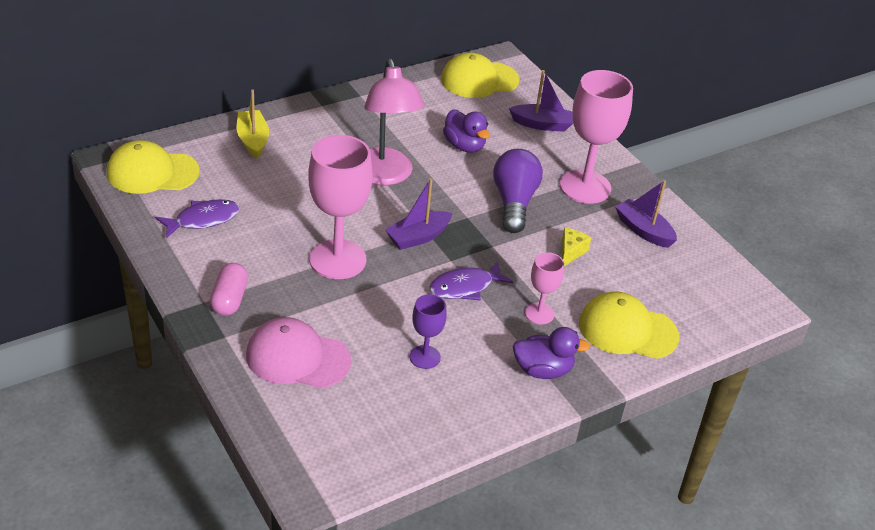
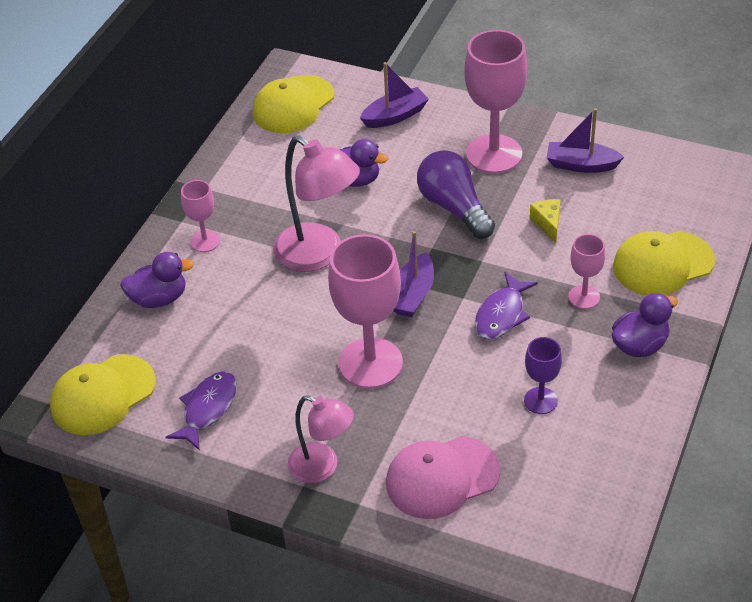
camera: 30 degrees left, 5 degrees up
(229, 299) = (322, 467): pink capsule -> pink lamp
(253, 140) = (159, 298): yellow boat -> purple duck
(322, 125) = (205, 241): none -> pink goblet

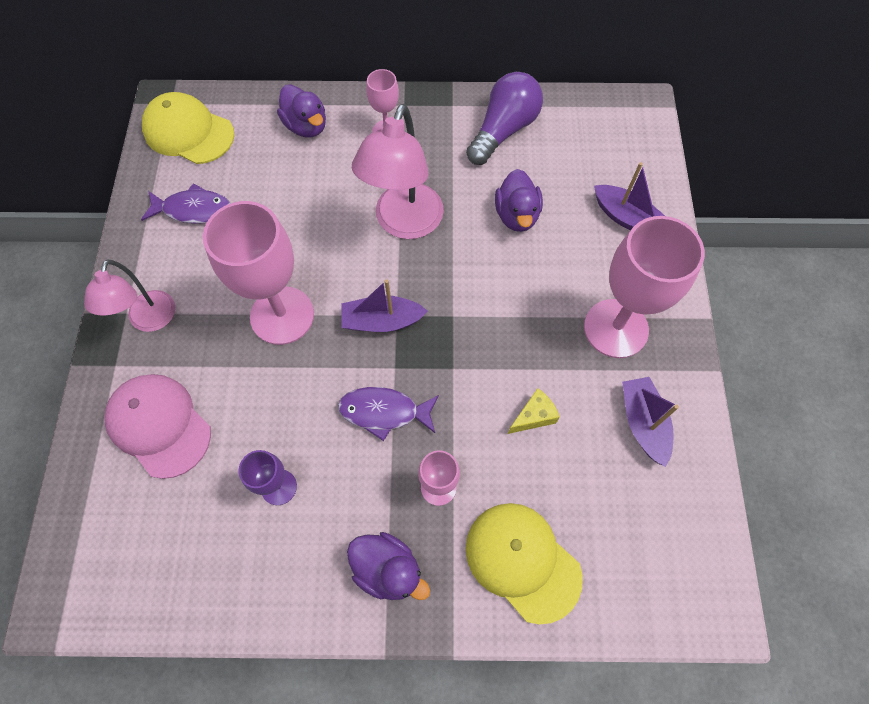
camera: 65 degrees right, 20 degrees up
(293, 105) = (596, 128): yellow cap -> none
(454, 207) = (518, 317): purple light bulb -> purple light bulb (503, 130)

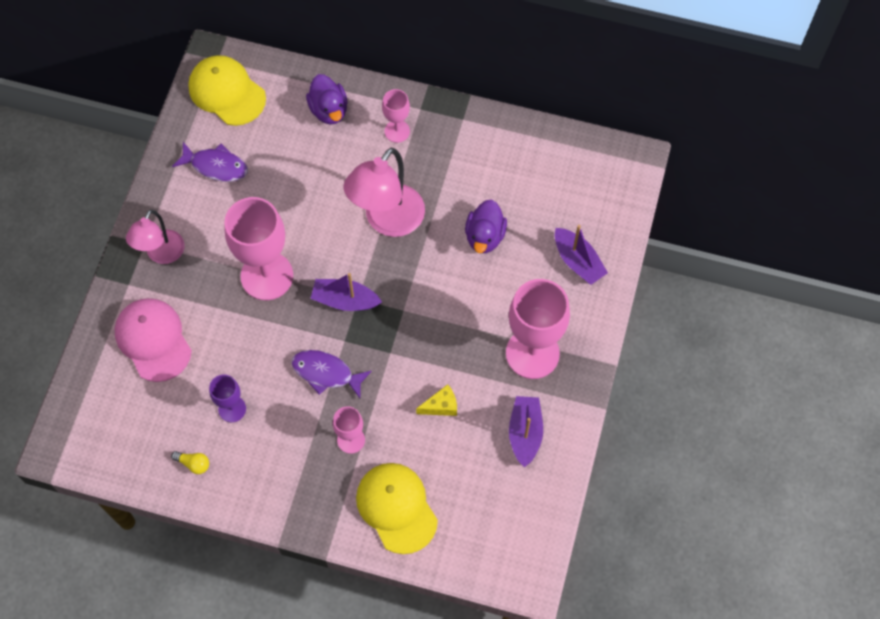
camera: 15 degrees right, 0 degrees up
(245, 574) = (193, 464): none -> yellow light bulb
(387, 569) = (296, 487): purple duck -> none
(503, 130) = (500, 154): purple light bulb -> none

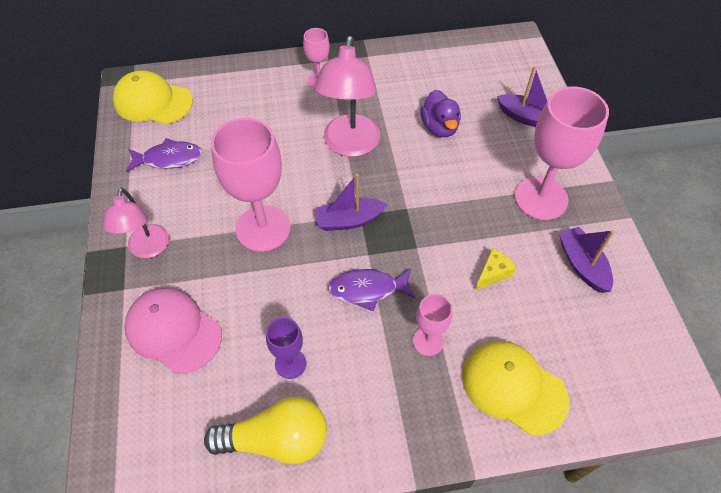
camera: 25 degrees left, 10 degrees down
(193, 464) = (276, 440): yellow light bulb -> yellow light bulb, size x2.44
(329, 110) = (252, 85): purple duck -> none

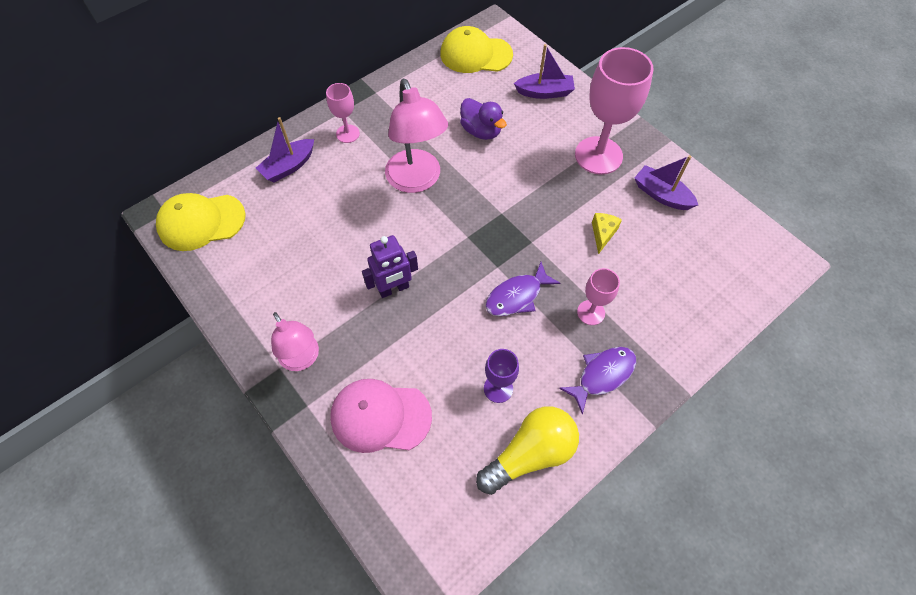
camera: 30 degrees left, 5 degrees up
(169, 159) = (259, 268): purple fish -> purple fish (602, 375)
(263, 228) = (394, 289): pink goblet -> purple robot
(349, 220) = (462, 246): purple boat -> purple boat (289, 166)
(513, 387) = (674, 314): yellow cap -> yellow cap (475, 54)

